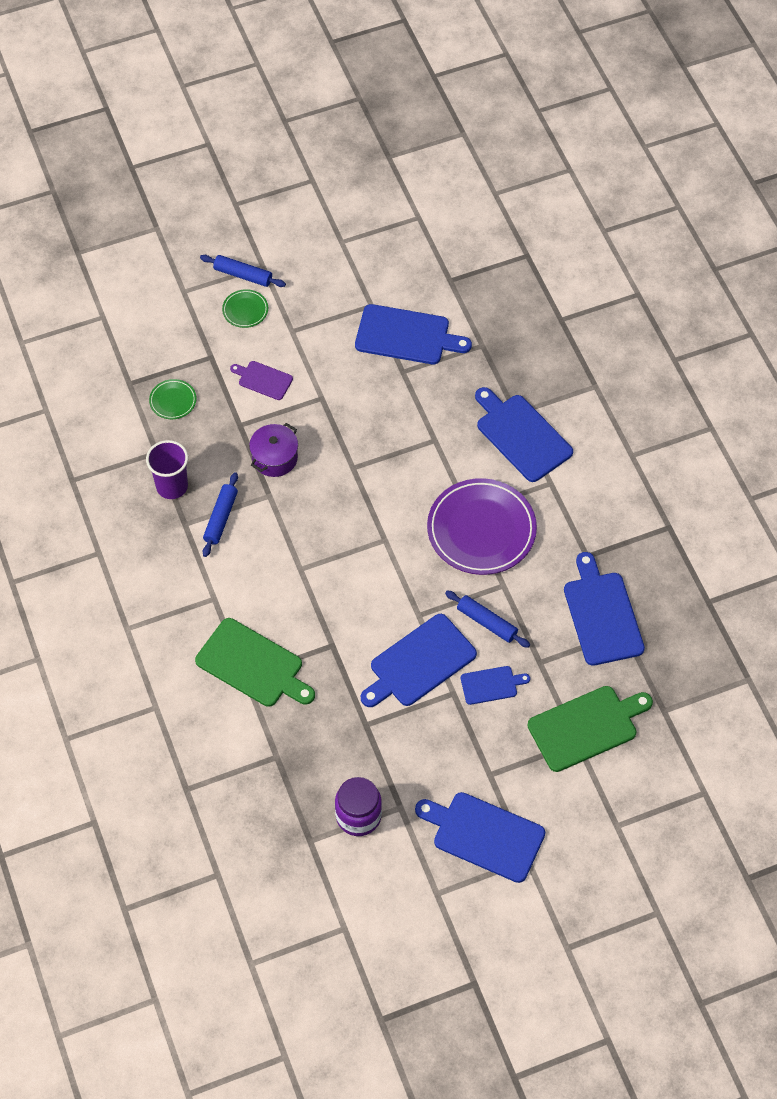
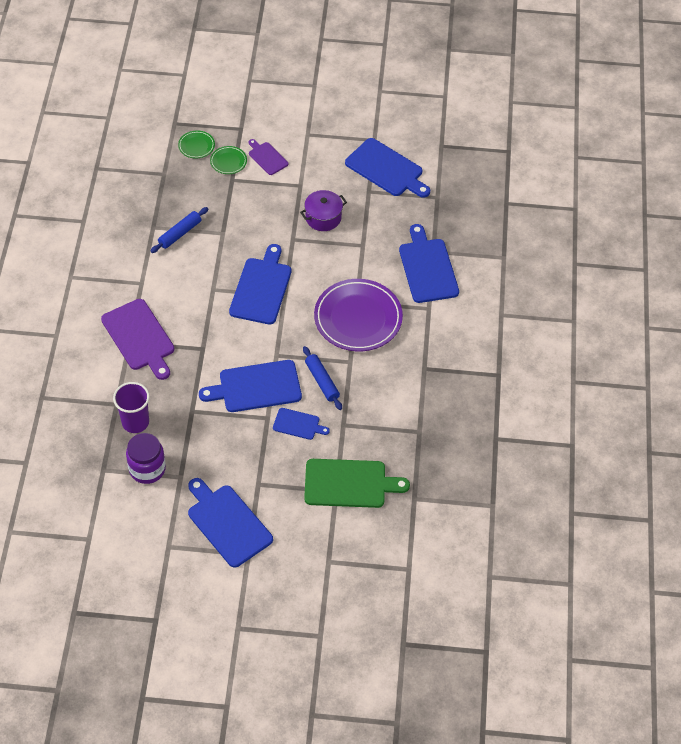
camera: 25 degrees right, 5 degrees down
(172, 486) = (160, 199): purple cup -> purple cup (135, 422)
(243, 275) = (297, 86): blue rolling pin -> none
(245, 310) = (283, 108): green plate -> green plate (228, 161)
(253, 665) = (139, 337): green cutting board -> purple cutting board
(275, 458) = (242, 210): purple pot -> purple pot (323, 218)
(602, 614) = (409, 412): blue cutting board -> blue cutting board (261, 288)

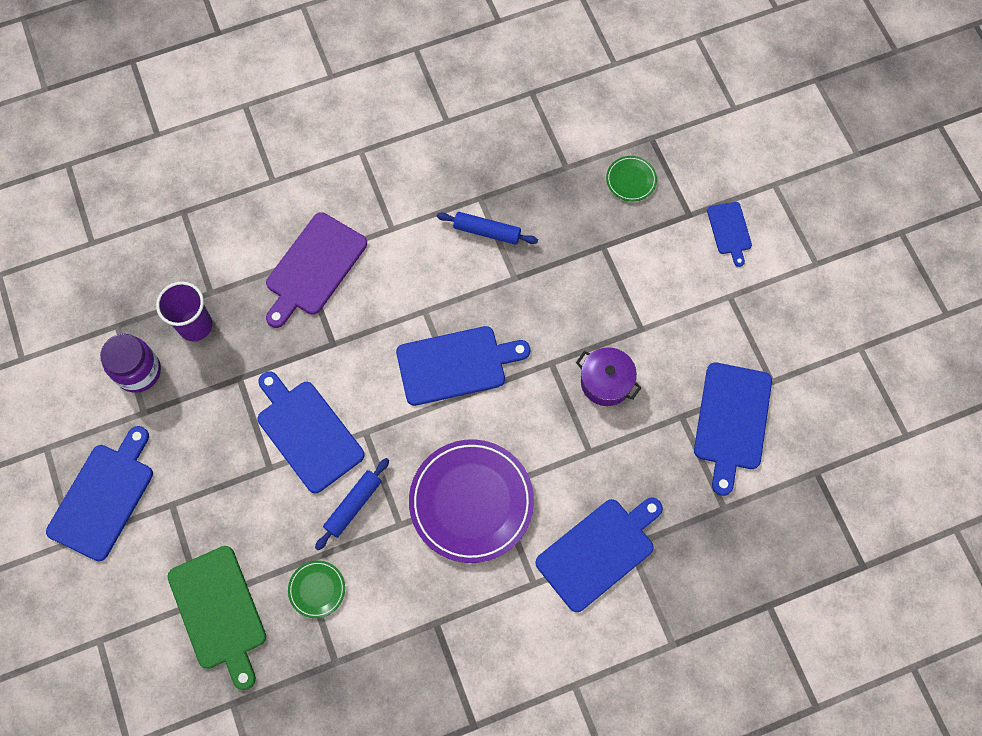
camera: 65 degrees right, 15 degrees up
(228, 161) = (628, 228): green plate -> green plate (317, 589)
(267, 157) = (662, 268): purple cutting board -> none
(298, 424) = (277, 508): blue cutting board -> blue cutting board (730, 230)

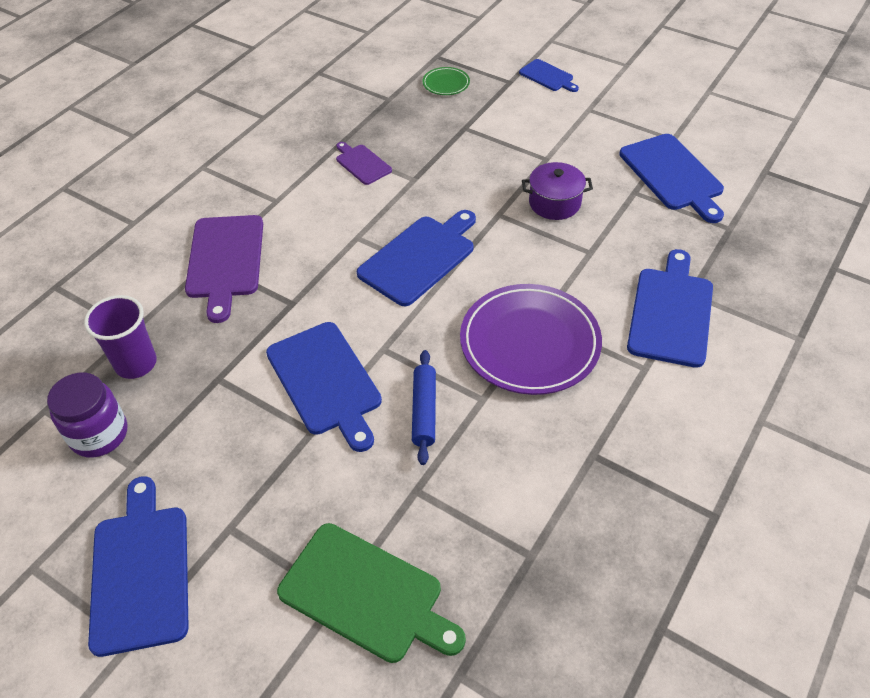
camera: 35 degrees left, 20 degrees down
(307, 432) = (326, 381): blue cutting board -> blue cutting board turned 135 degrees counterclockwise
(317, 589) = (452, 503): green plate -> none
(487, 231) = (362, 163): blue rolling pin -> purple cutting board

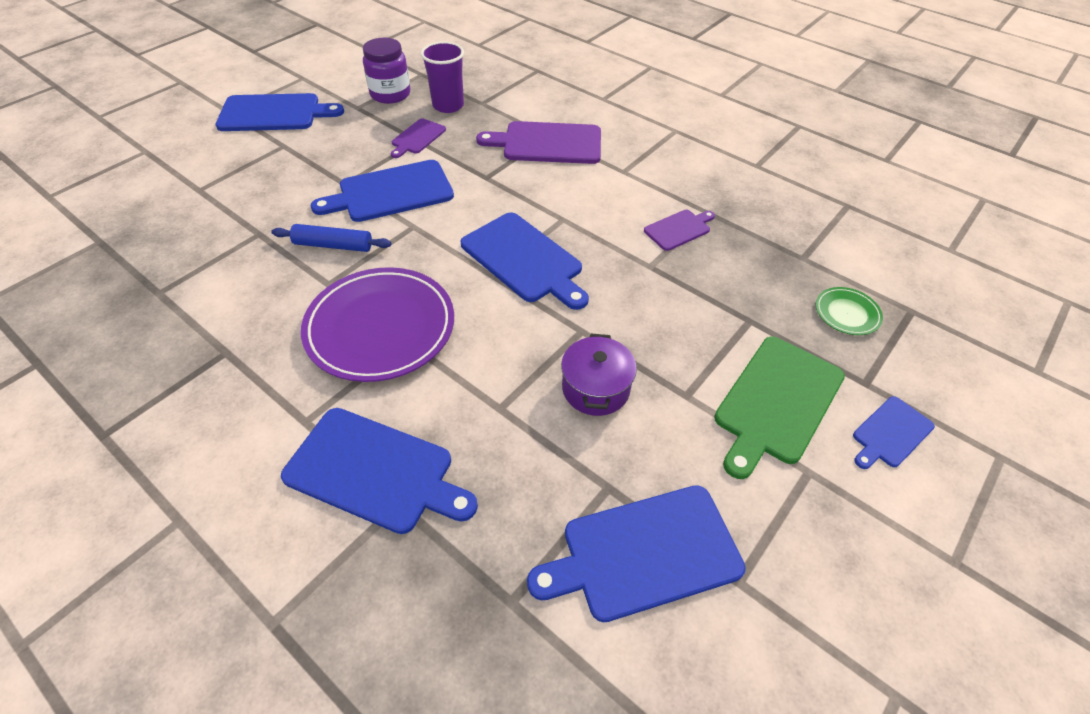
camera: 95 degrees right, 0 degrees up
(212, 380) = (417, 138): none -> purple cutting board
(366, 594) = (191, 203): green cutting board -> green cutting board (777, 402)

